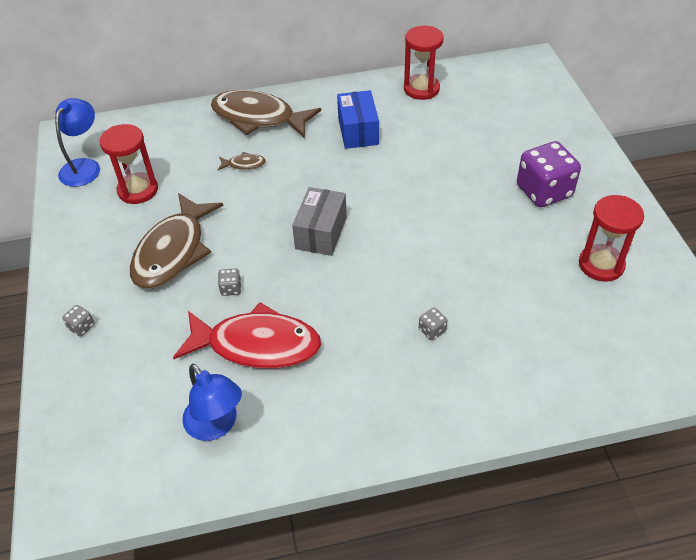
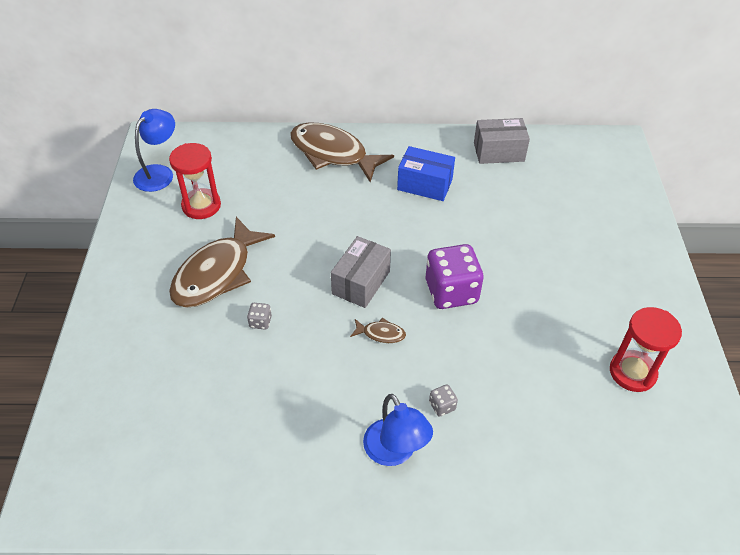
camera: 10 degrees right, 0 degrees up
(81, 327) = (114, 332): grey dice -> none
(216, 425) = (209, 458): blue lamp -> blue lamp (395, 452)
(244, 164) = (307, 198): brown fish -> brown fish (381, 334)
(257, 345) = (269, 384): red fish -> none
(358, 131) = (425, 184): blue box -> blue box turned 75 degrees counterclockwise
(421, 89) = (498, 152): red hourglass -> grey box
(544, 191) = (594, 282): purple dice -> purple dice (451, 292)

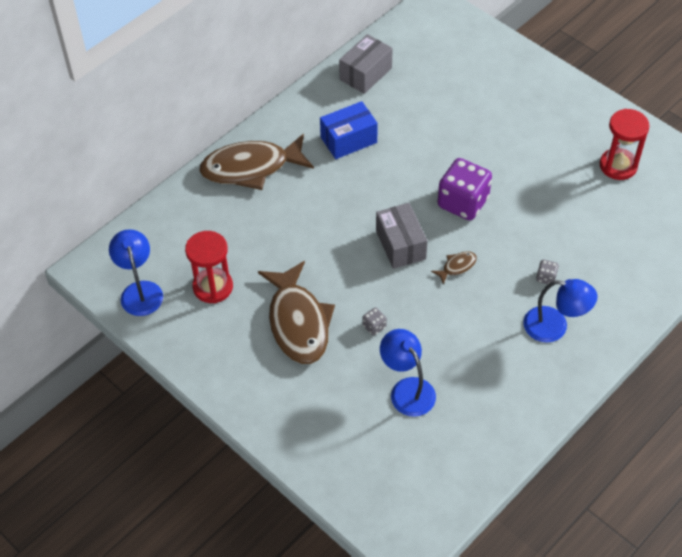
camera: 45 degrees left, 5 degrees up
(216, 388) = (407, 389): none -> blue lamp

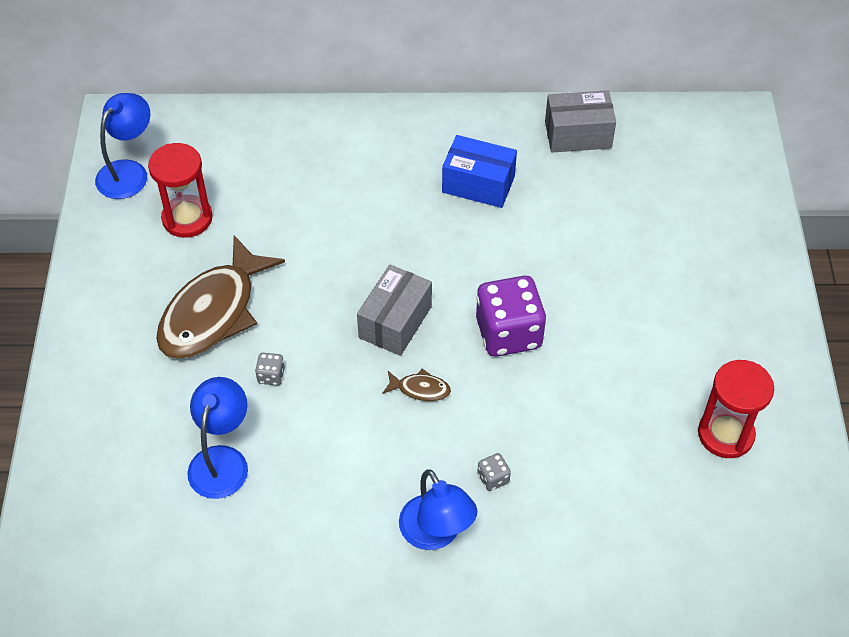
camera: 45 degrees right, 0 degrees up
(251, 168) = (357, 140): brown fish -> none

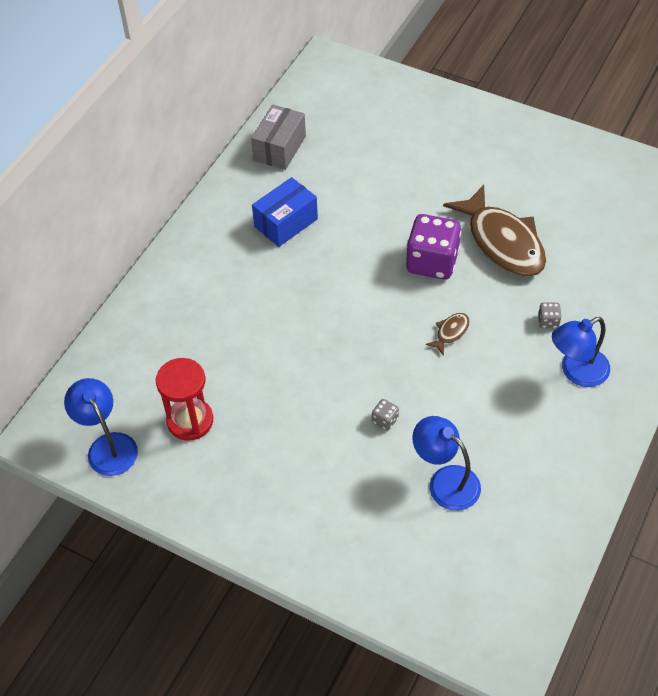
camera: 60 degrees left, 0 degrees up
(213, 312) = (299, 437): brown fish -> brown fish (502, 242)
(395, 322) = (382, 323): grey box -> none
(436, 534) = (576, 372): blue lamp -> blue lamp turned 150 degrees clockwise
(725, 434) = (578, 186): red hourglass -> none

